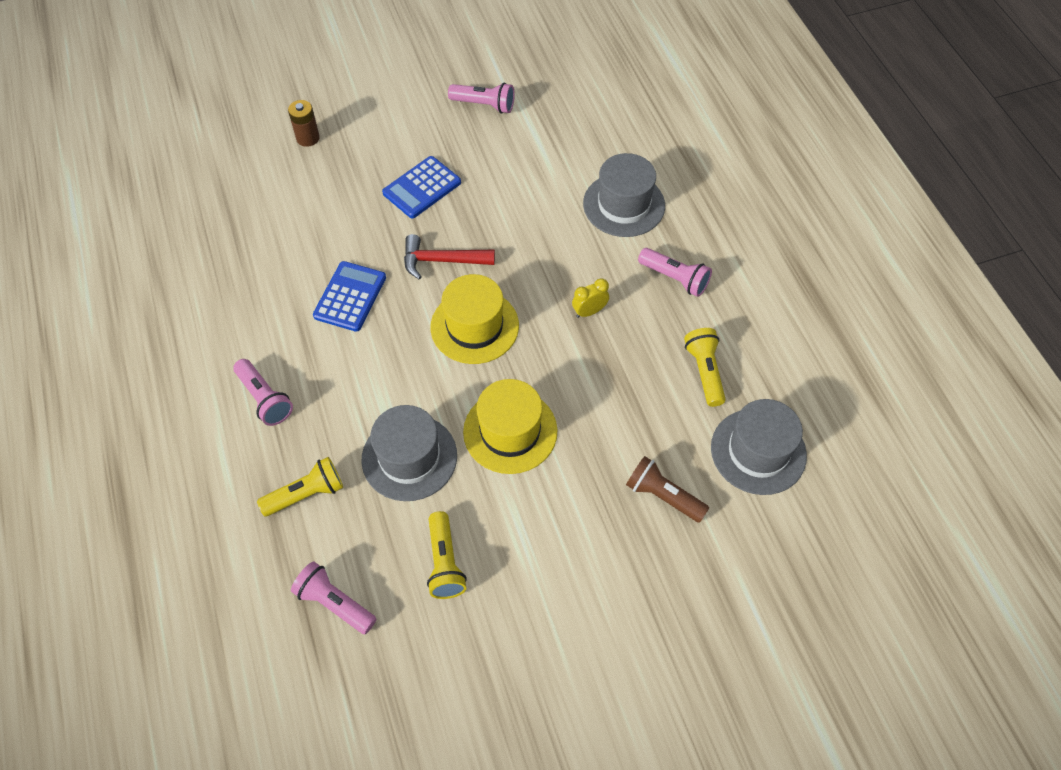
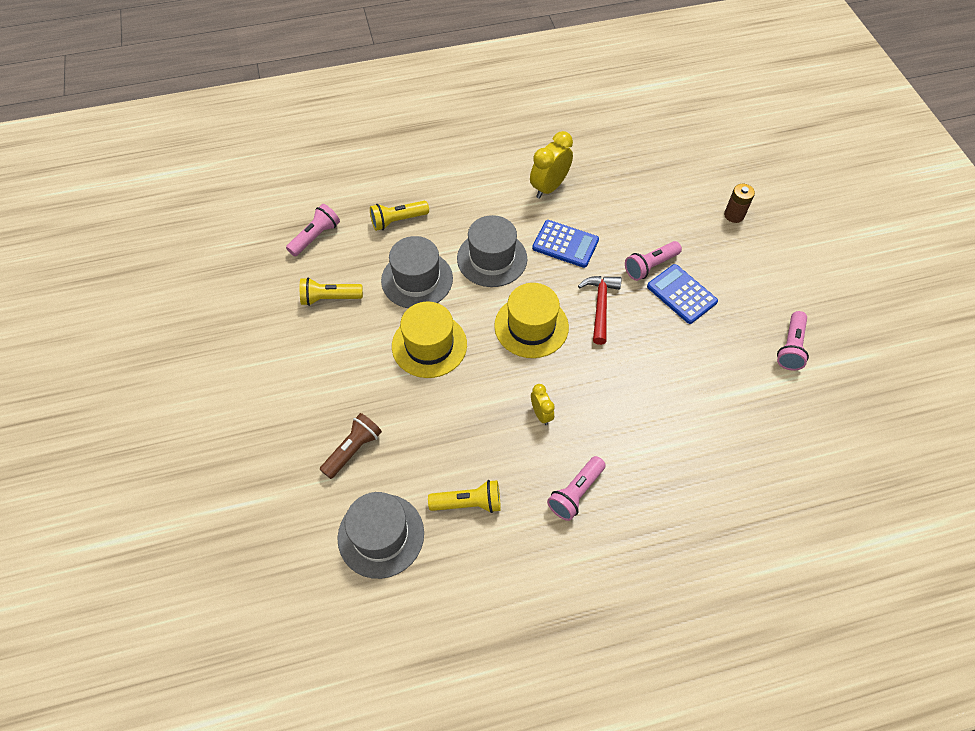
camera: 95 degrees right, 0 degrees up
(254, 317) = (549, 187): none -> yellow clock
(264, 399) = (477, 196): pink flashlight -> pink flashlight (650, 266)
(306, 494) = (398, 220): yellow flashlight -> yellow flashlight turned 90 degrees clockwise
(624, 205) = (667, 458): grey hat -> grey hat (492, 258)

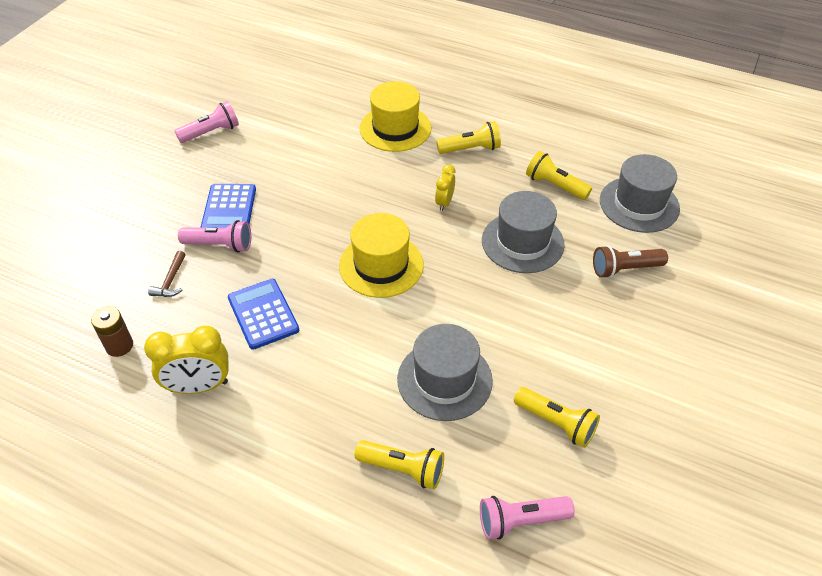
camera: 140 degrees left, 10 degrees down
(429, 345) = (489, 308): yellow hat -> yellow hat (395, 128)
(492, 258) = (347, 349): grey hat -> grey hat (522, 242)
(575, 493) = (470, 149): pink flashlight -> yellow flashlight
(600, 306) = (304, 243): red hammer -> none
(645, 225) = (171, 281): none -> brown hammer
(734, 215) = (89, 236): brown battery -> brown battery (119, 346)

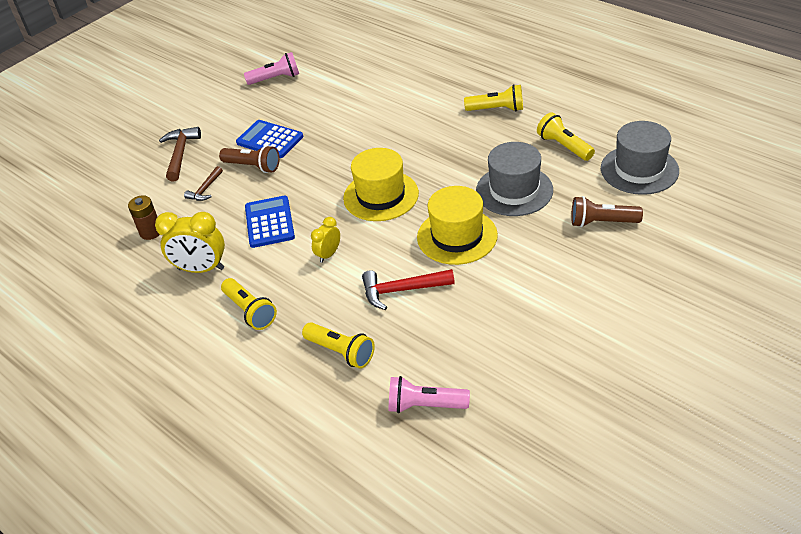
camera: 20 degrees right, 5 degrees down
(124, 238) = (180, 153): none -> brown hammer
(220, 245) = (253, 166): pink flashlight -> brown flashlight
(229, 209) = (270, 140): blue calculator -> blue calculator turned 105 degrees clockwise
(395, 128) = (434, 87): yellow hat -> yellow hat (457, 236)
(444, 202) = (455, 151): yellow clock -> yellow clock (328, 254)
(444, 380) = (401, 290): grey hat -> red hammer
(556, 423) = (486, 337): yellow flashlight -> yellow flashlight (250, 311)

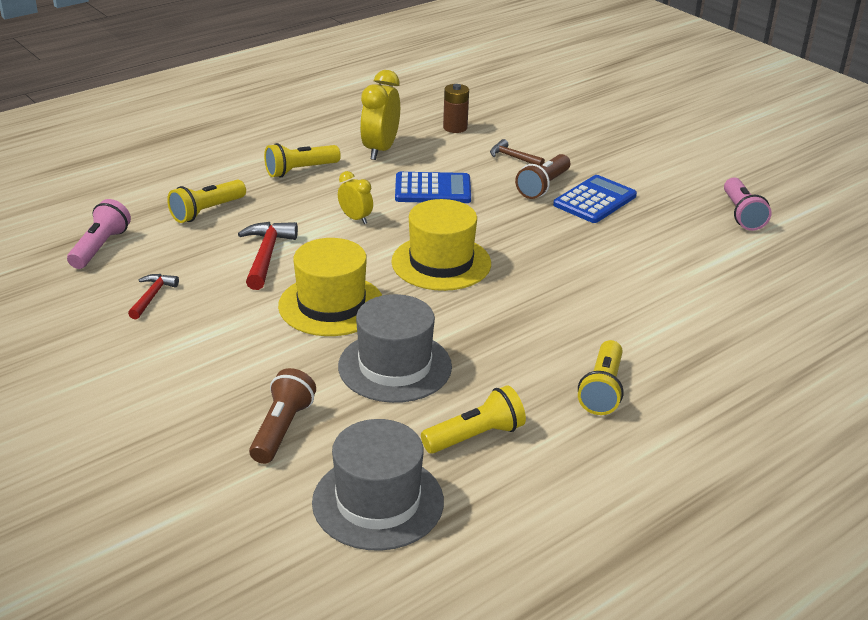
camera: 95 degrees right, 10 degrees down
(180, 153) = (589, 146): brown hammer -> none
(486, 339) = (152, 296): none -> red hammer

